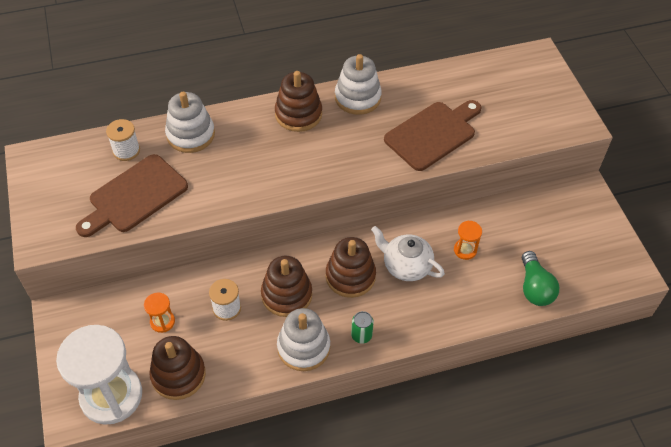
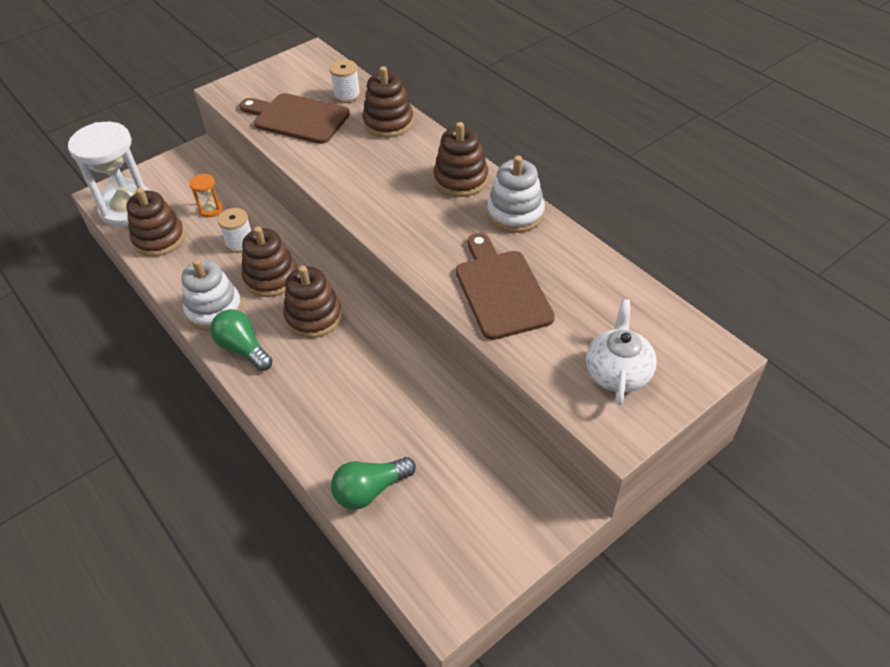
camera: 70 degrees right, 5 degrees down
(190, 135) = (388, 123): white stacking toy -> brown stacking toy
(361, 335) = (243, 349): green can -> green light bulb
(406, 265) = (348, 357): white teapot -> white teapot (618, 372)
(433, 134) = (501, 290): brown cutting board -> brown cutting board turned 135 degrees counterclockwise
(465, 250) = (395, 404): orange hourglass -> none

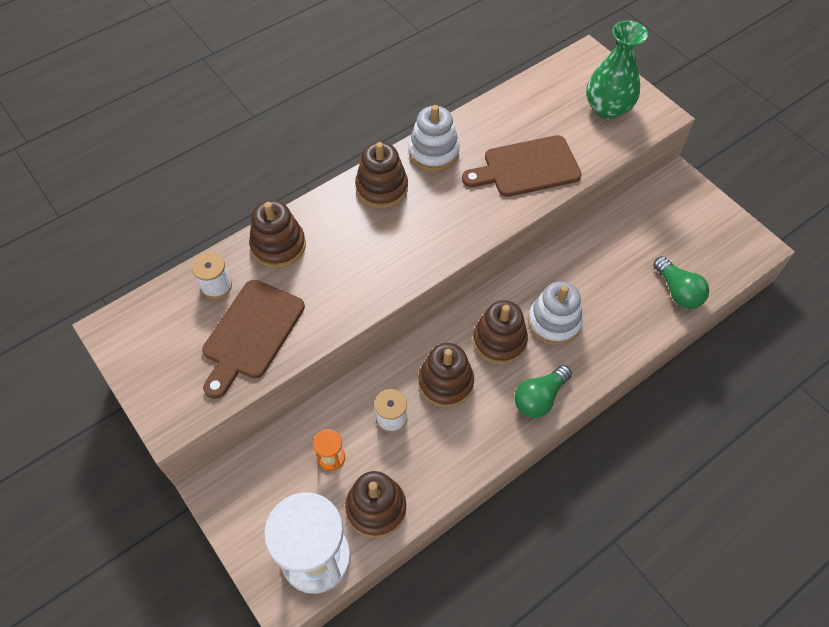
camera: 90 degrees left, 10 degrees up
(214, 310) = (489, 431): white stacking toy -> white stacking toy (554, 322)
(618, 372) = (607, 108): white teapot -> green vase

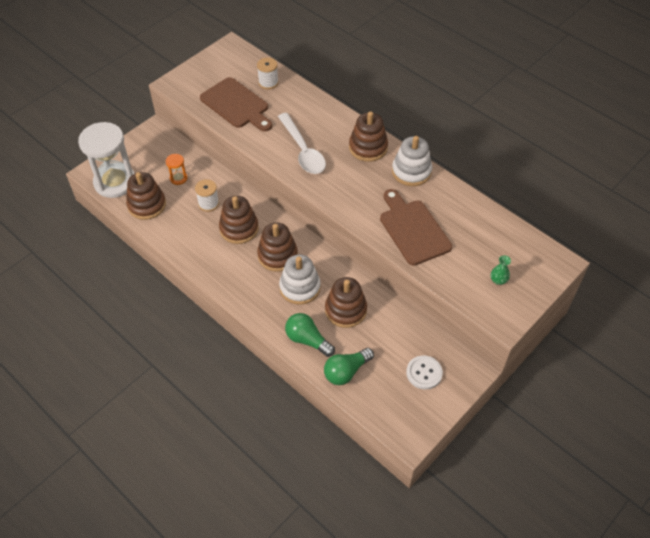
camera: 80 degrees right, 5 degrees down
(251, 333) = (236, 105): brown cutting board -> brown cutting board turned 150 degrees counterclockwise
(278, 246) = (305, 104): brown stacking toy -> brown stacking toy (345, 310)
(370, 261) = (303, 151): none -> white spoon
(539, 398) = (234, 283): green light bulb -> green light bulb (307, 340)
(607, 108) = (498, 280): green vase -> green vase, size x0.41
(680, 219) = (424, 373): none -> white button

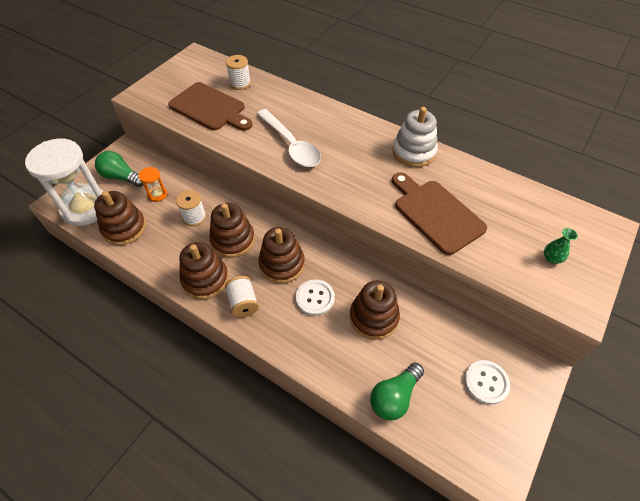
camera: 10 degrees left, 0 degrees up
(239, 282) = (243, 303): none -> white spool
(300, 287) = (315, 298): white stacking toy -> white button
(307, 340) = (338, 362): green light bulb -> green light bulb (121, 177)
(368, 147) = (360, 133): brown stacking toy -> brown stacking toy (205, 279)

